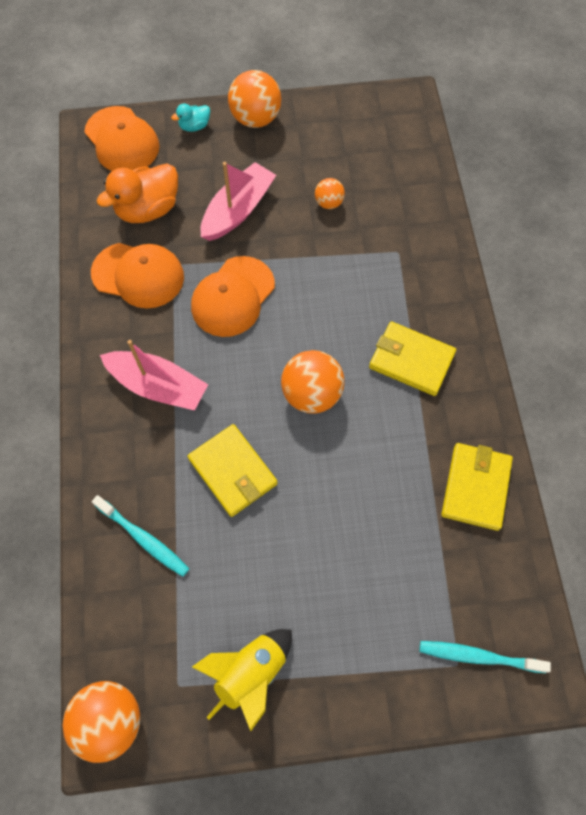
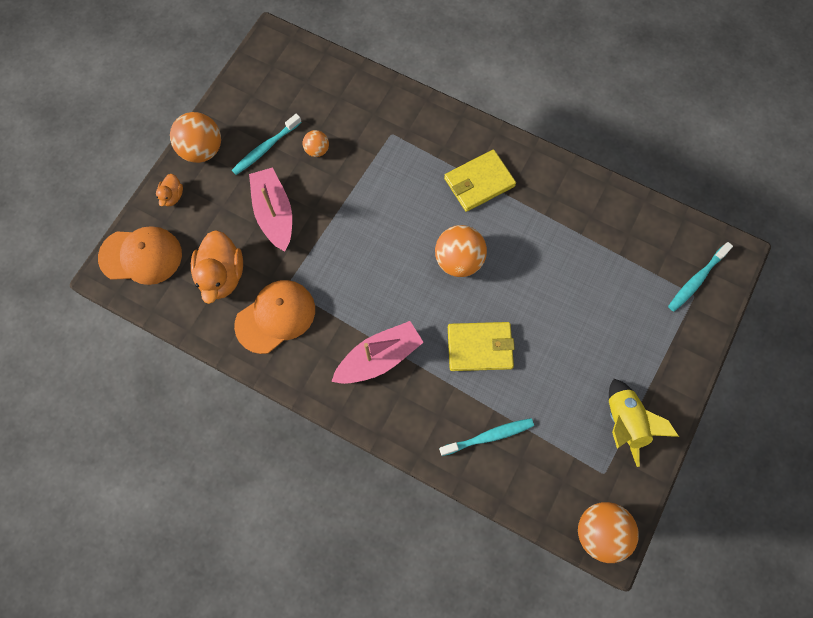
camera: 55 degrees left, 5 degrees up
(194, 126) = (172, 196): turquoise duck -> orange duck
(233, 297) = (344, 263): orange cap -> none
(296, 163) = (265, 148): none -> turquoise toothbrush
(475, 487) = (592, 206): yellow wallet -> none

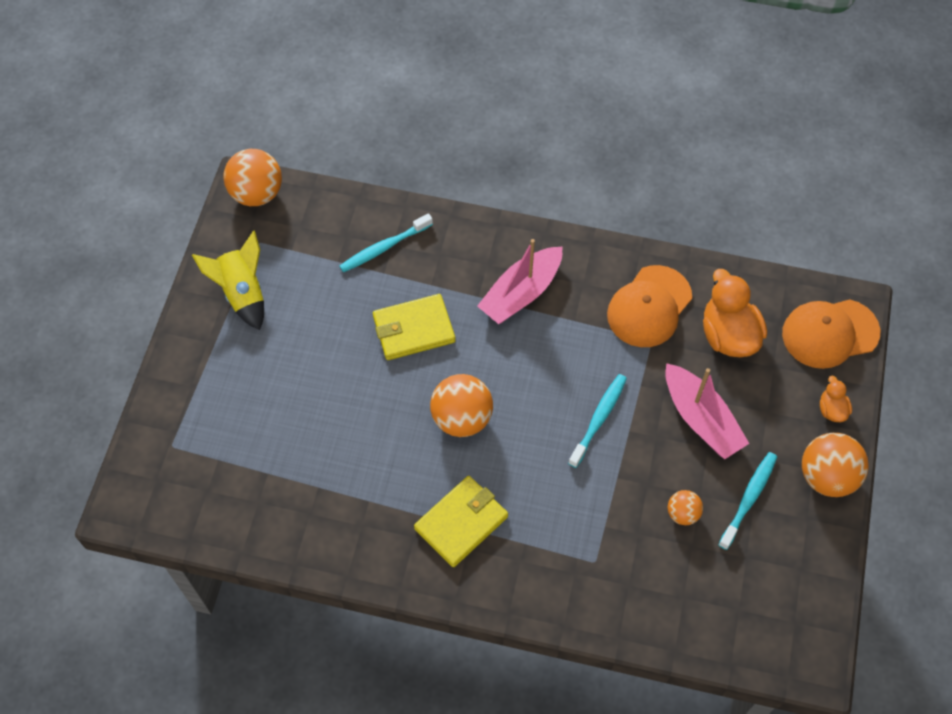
camera: 165 degrees right, 10 degrees down
(696, 280) = (169, 465): turquoise toothbrush -> turquoise toothbrush (598, 419)

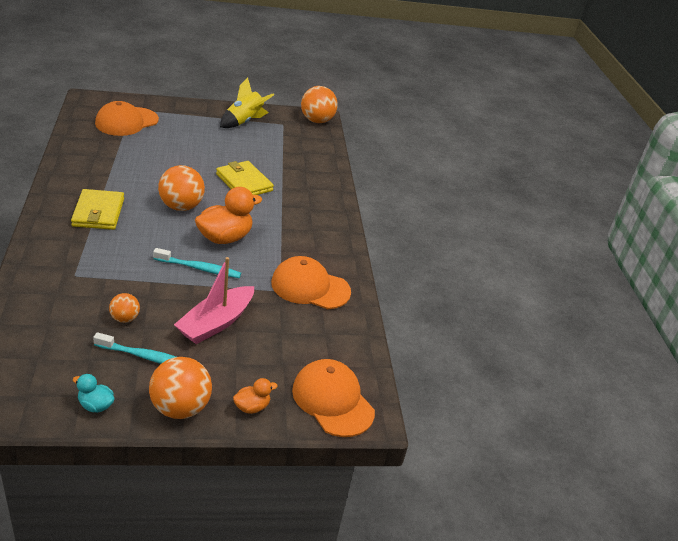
camera: 65 degrees right, 25 degrees down
(213, 459) = (126, 122): none -> orange cap
(384, 248) = (302, 167): turquoise toothbrush -> none
(461, 522) = (98, 212): yellow wallet -> yellow wallet turned 60 degrees clockwise
(521, 293) = (293, 224): pink boat -> none
(728, 335) = (303, 334): orange duck -> orange duck (225, 238)
(815, 556) = (95, 405): none -> turquoise duck

